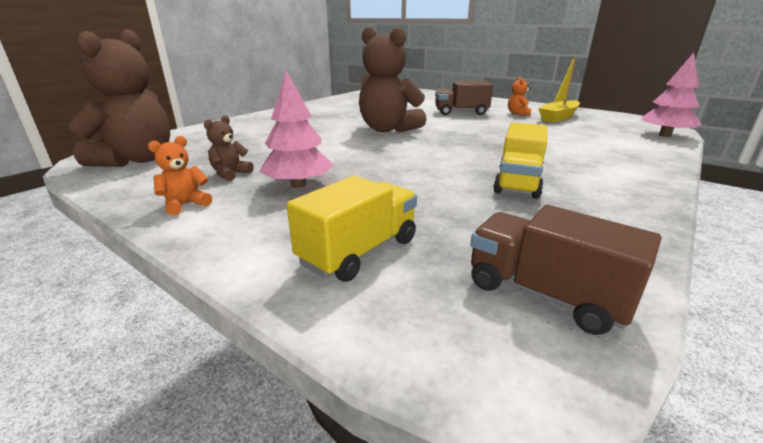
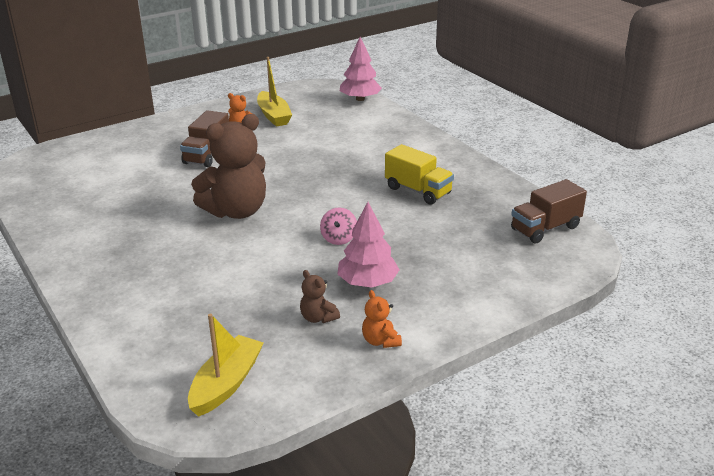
camera: 70 degrees left, 5 degrees up
(137, 160) = (226, 384): brown teddy bear -> yellow boat
(359, 251) = (487, 271): yellow truck -> none
(375, 163) = (339, 238): none -> pink spinning top

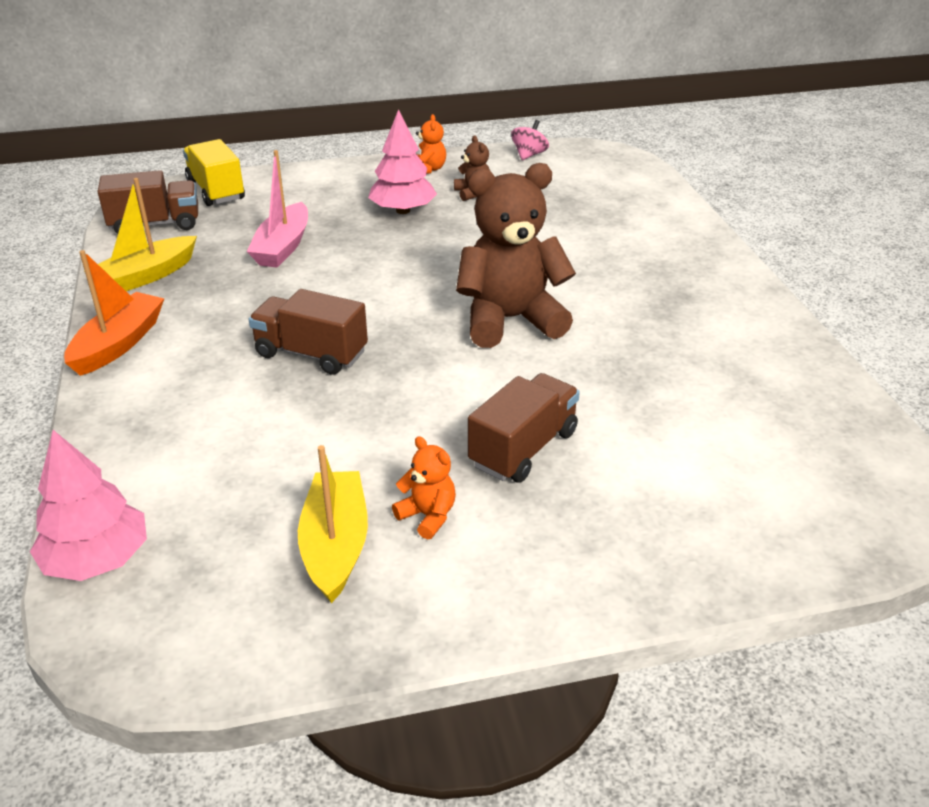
camera: 160 degrees left, 5 degrees up
(226, 384) = (575, 166): yellow boat -> yellow boat (145, 276)
(339, 238) = (398, 258): pink spinning top -> pink spinning top (529, 155)
(344, 172) = (311, 354): none -> brown truck
(418, 191) = (239, 299): yellow truck -> yellow truck (216, 191)
(430, 230) = (283, 247): none -> pink boat
(454, 157) = (118, 344): none -> orange boat

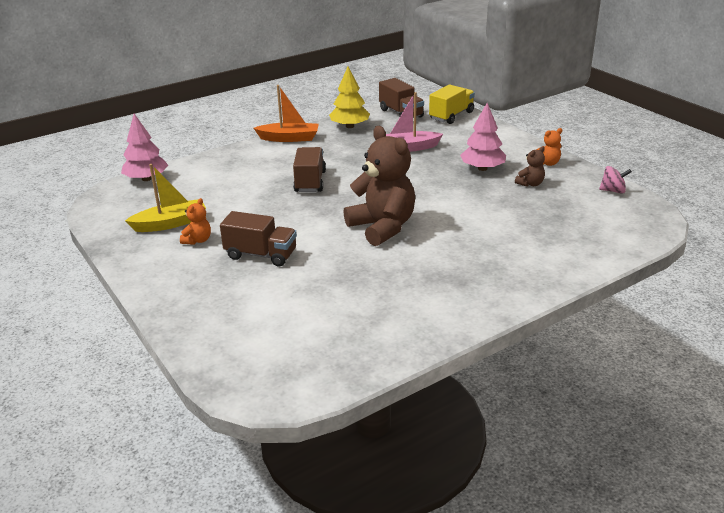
camera: 70 degrees right, 5 degrees down
(145, 276) = (350, 126): yellow boat -> yellow tree

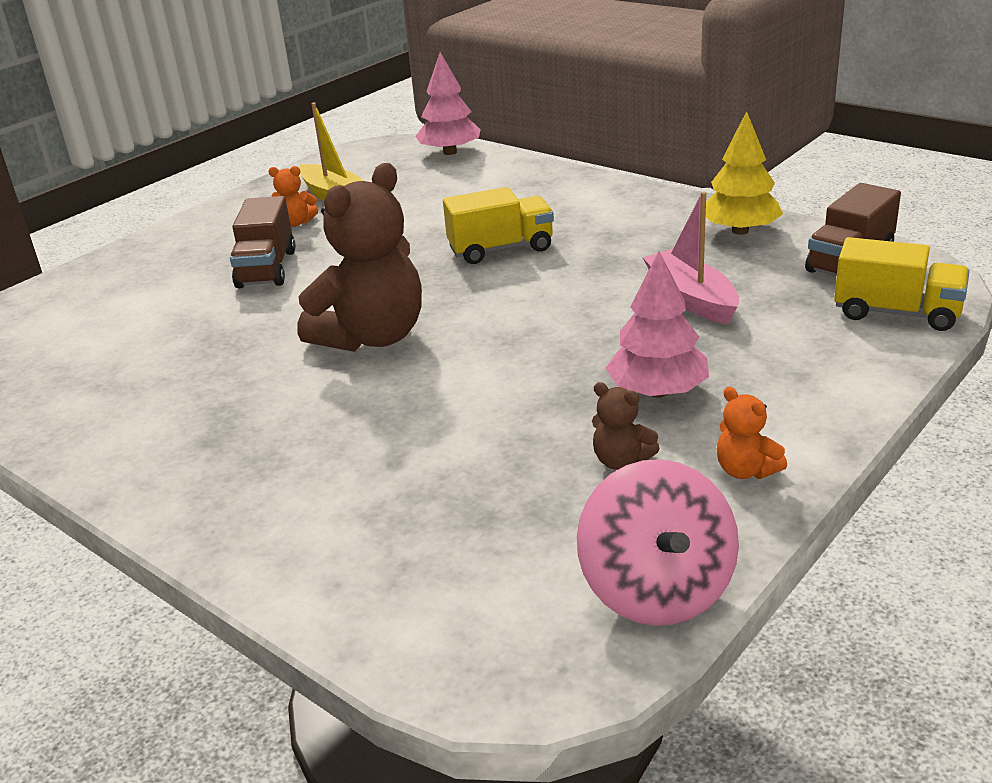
camera: 75 degrees right, 0 degrees up
(289, 138) = (646, 199): orange boat -> none
(310, 181) = (501, 249): brown truck -> yellow truck
(613, 191) = (657, 589): pink spinning top -> pink spinning top, size x1.88

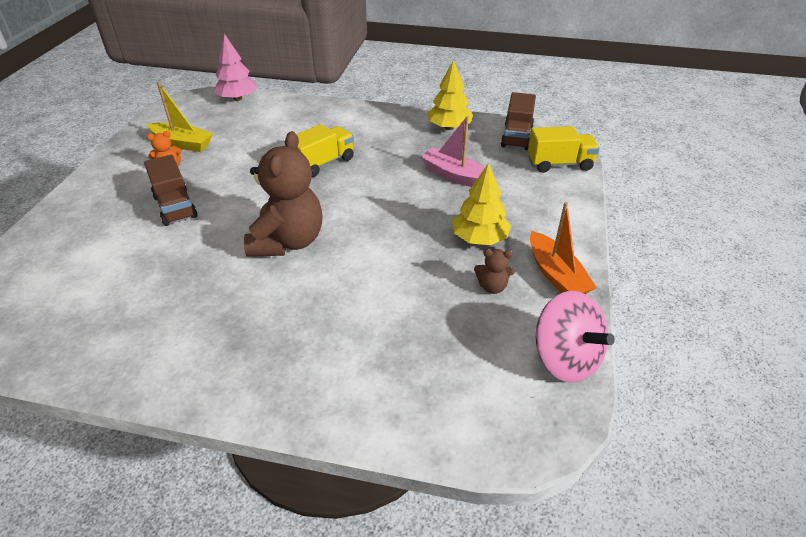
camera: 30 degrees left, 10 degrees up
(657, 391) = (479, 238): pink tree -> yellow tree
(745, 470) = (556, 275): orange teddy bear -> orange boat

